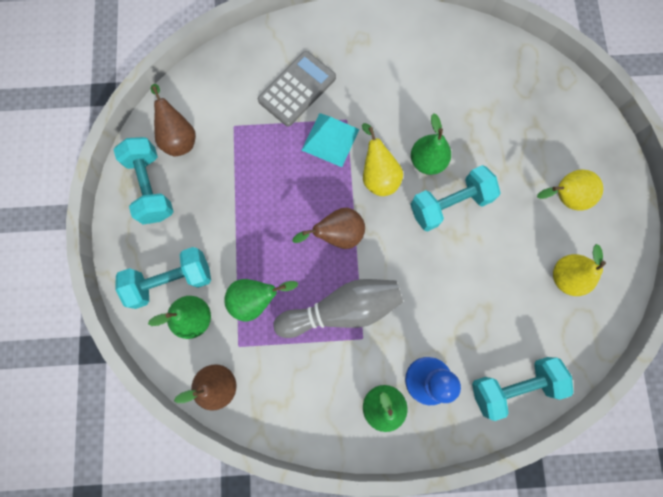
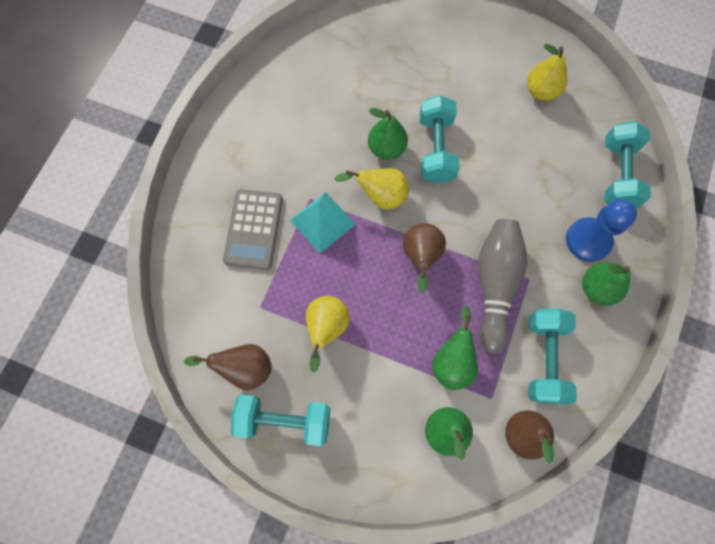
camera: 65 degrees left, 5 degrees down
(171, 281) = (396, 439): turquoise dumbbell -> turquoise dumbbell (544, 359)
(297, 89) = (254, 229): grey calculator -> grey calculator turned 150 degrees counterclockwise
(563, 197) = (471, 60): yellow pear -> yellow pear (327, 328)

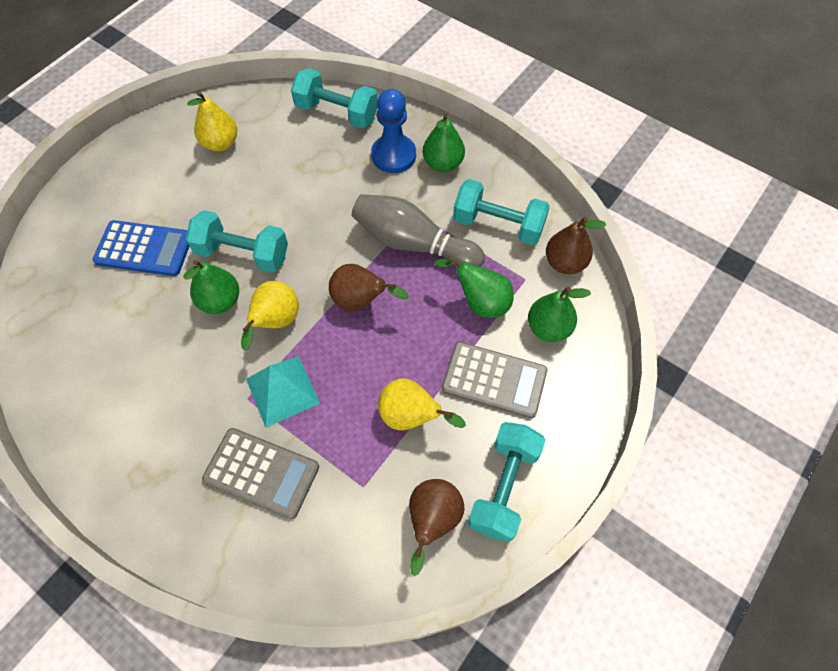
camera: 75 degrees left, 10 degrees down
(379, 391) = (494, 380): none -> grey calculator
(415, 77) = (144, 249): none -> blue calculator

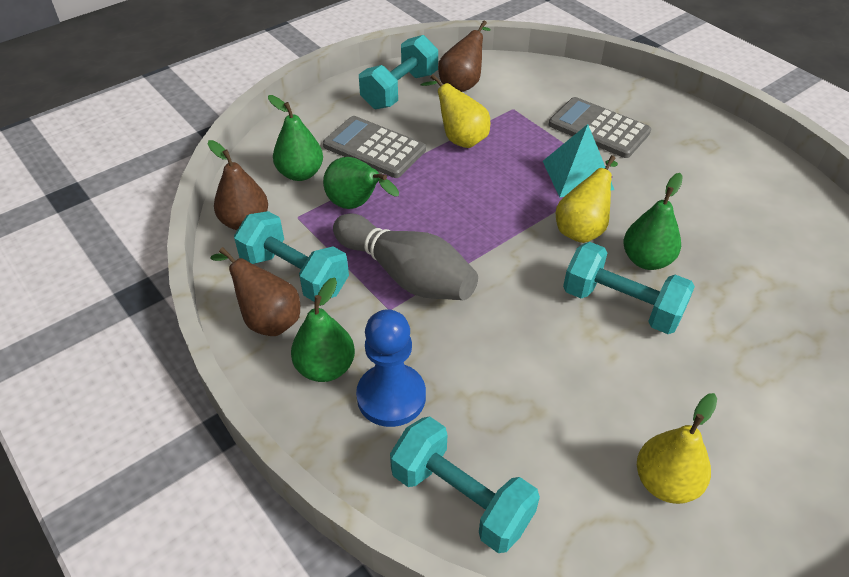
camera: 165 degrees left, 15 degrees down
(144, 249) = (755, 337): blue calculator -> none
(361, 301) = (484, 230): brown pear -> brown pear (267, 319)

